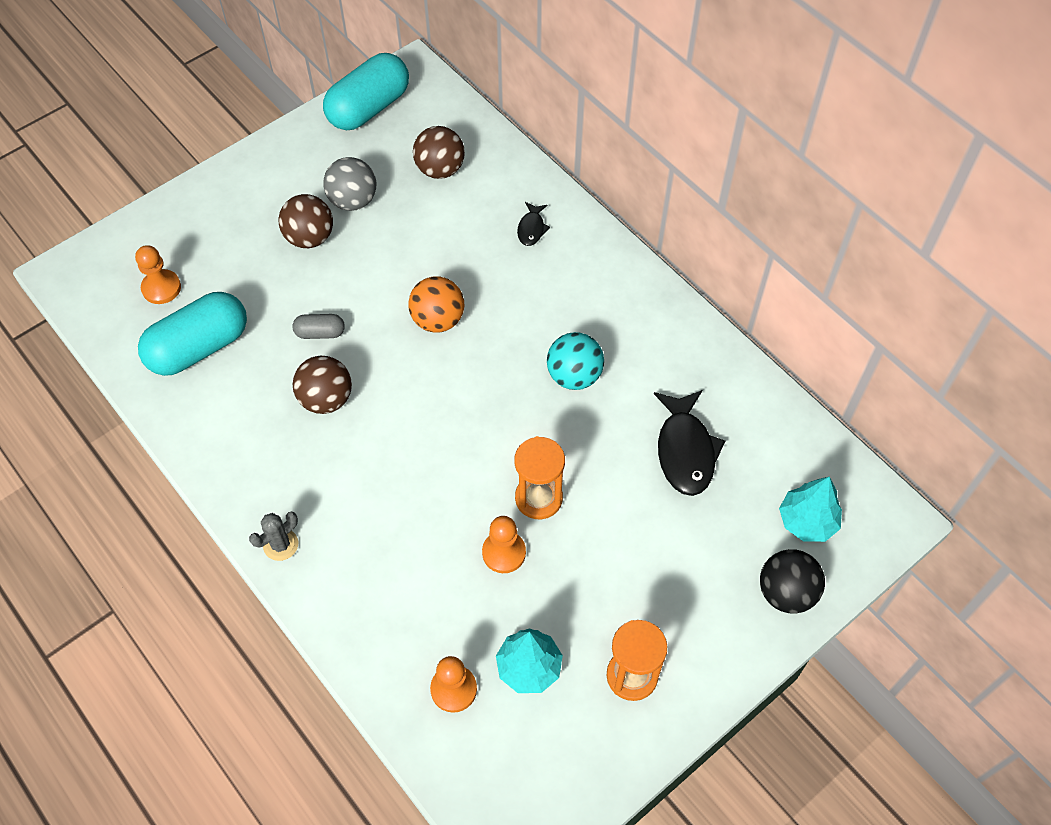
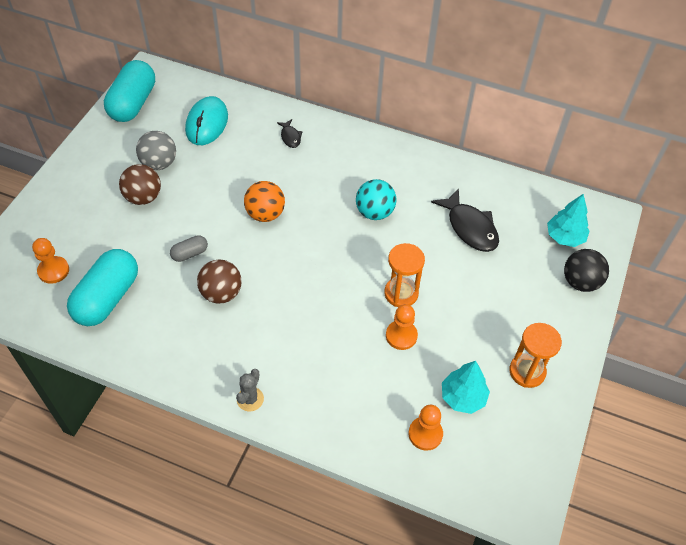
camera: 30 degrees left, 5 degrees down
(440, 169) = (207, 123): brown ball -> turquoise mouse

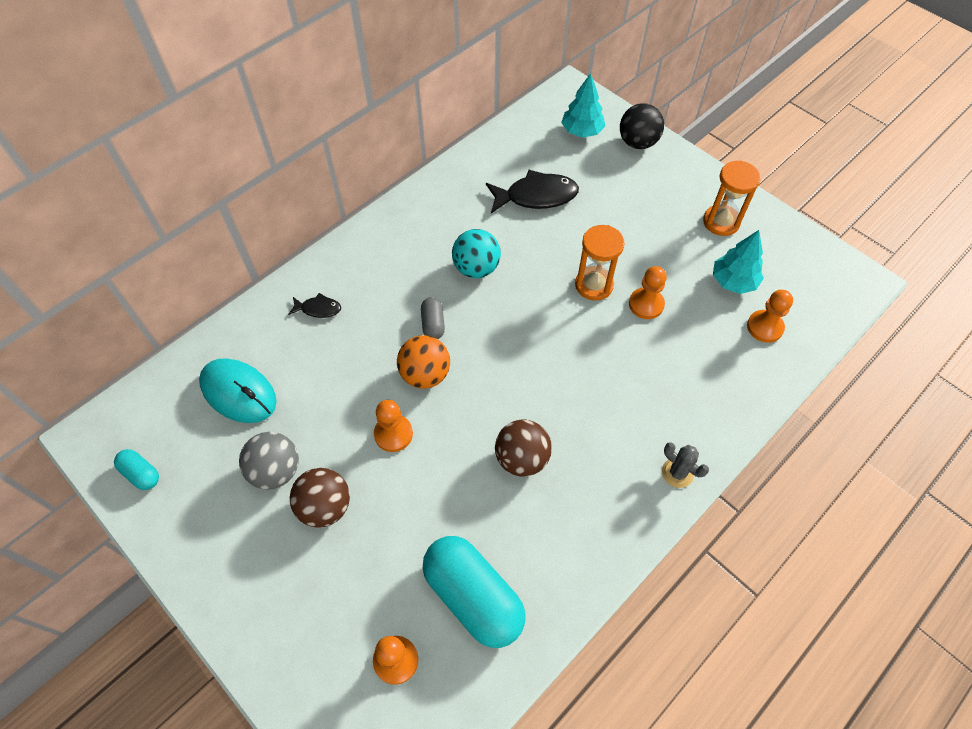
camera: 65 degrees left, 5 degrees up
(133, 103) = (141, 474): turquoise capsule -> turquoise capsule, size x0.46
(190, 253) = (446, 476): grey capsule -> grey capsule (433, 324)
(210, 213) = (393, 434): none -> orange pawn

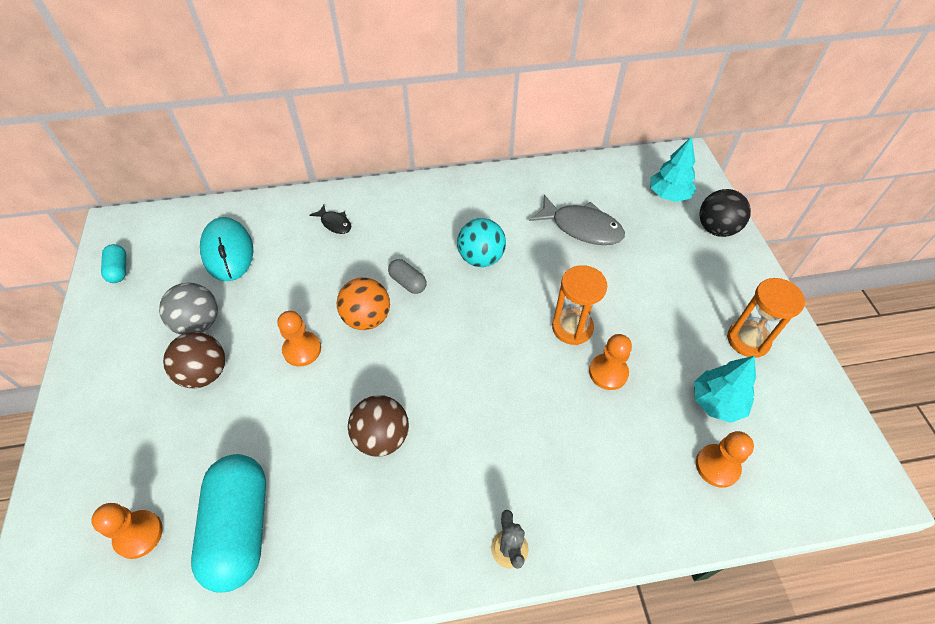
camera: 35 degrees right, 5 degrees down
(433, 324) = (408, 282): grey capsule -> grey capsule turned 75 degrees counterclockwise
(536, 196) = (582, 227): black fish -> grey fish

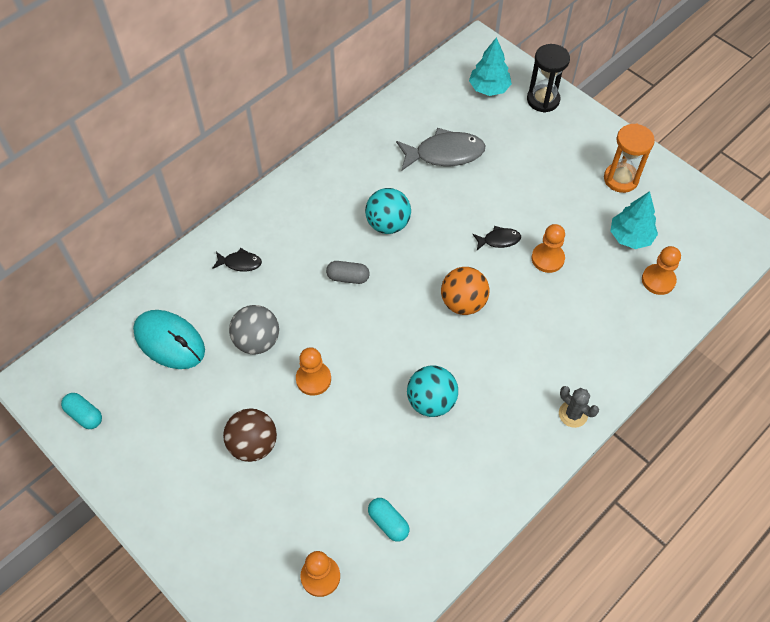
camera: 35 degrees left, 5 degrees up
(199, 323) = (207, 412): grey ball -> grey ball (257, 341)
(240, 528) = (388, 522): turquoise capsule -> turquoise capsule, size x0.46
(367, 318) = (341, 324): orange ball -> orange ball (463, 302)
(382, 437) = (431, 401): brown ball -> turquoise ball
(572, 328) = (499, 240): orange hourglass -> black fish
(716, 229) = (543, 100): black ball -> black hourglass

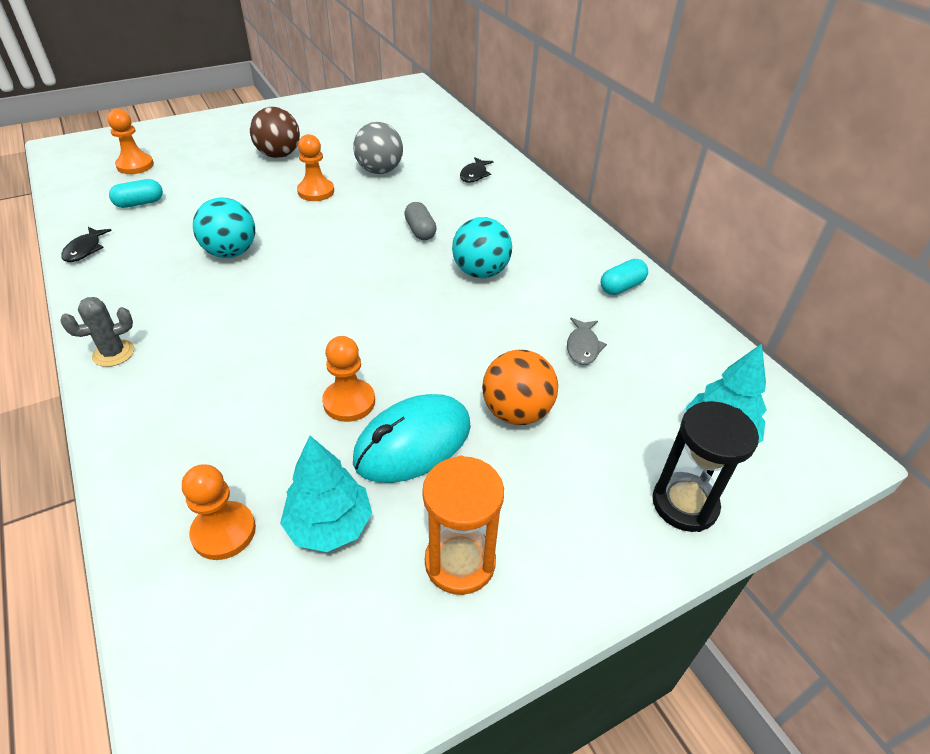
camera: 105 degrees right, 15 degrees down
(84, 415) = (367, 98): turquoise capsule -> turquoise capsule (621, 287)
(169, 341) = (409, 134): turquoise mouse -> turquoise mouse (413, 443)
(348, 277) = (420, 231): grey capsule -> grey capsule turned 45 degrees counterclockwise
(445, 154) = (583, 347): grey fish -> grey fish, size x0.51
(463, 302) = (333, 304): orange ball -> orange ball (516, 412)
(499, 240) = (408, 360): black fish -> black fish (85, 250)

